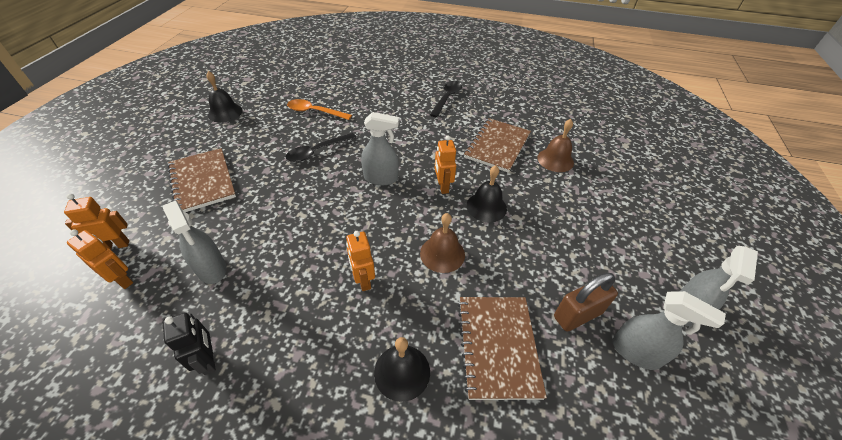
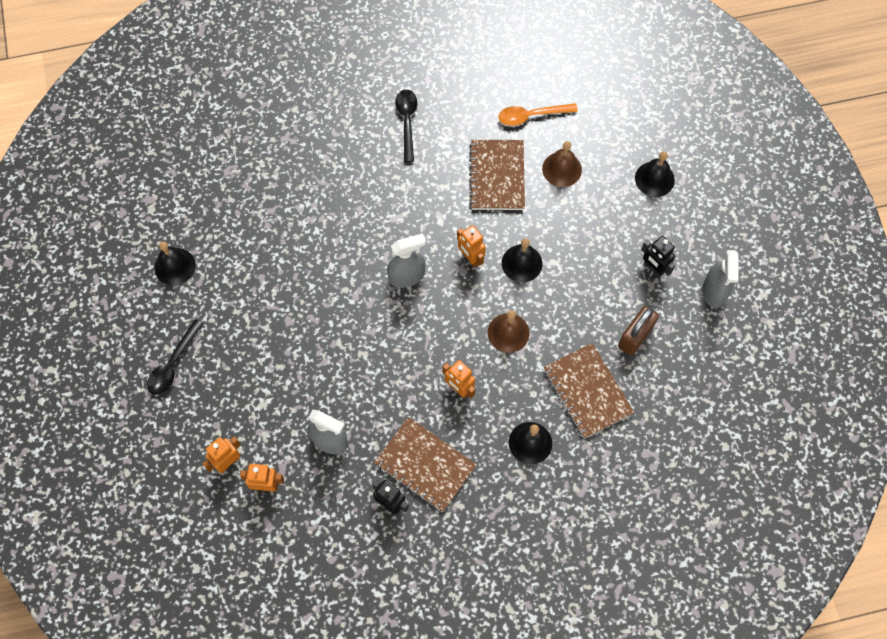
camera: 25 degrees left, 20 degrees up
(202, 181) = (239, 364): brown notebook -> brown notebook (425, 465)
(314, 112) = (274, 217): orange spoon -> orange spoon (531, 116)
(317, 151) = (320, 273): black spoon -> black spoon (173, 364)
(619, 261) = (653, 268): none -> black robot
(636, 352) = (684, 347): grey spray bottle -> none
(641, 194) = (654, 179): none -> black bell

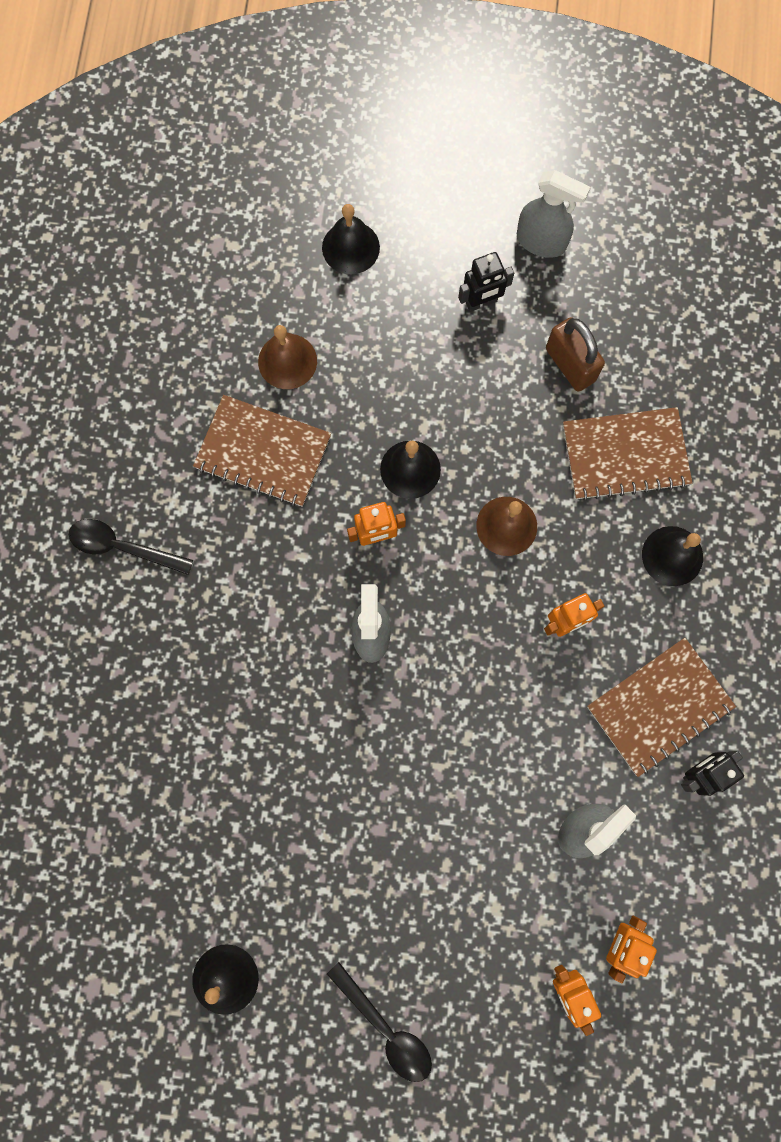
camera: 70 degrees left, 10 degrees up
(531, 116) = (186, 369): orange spoon -> none

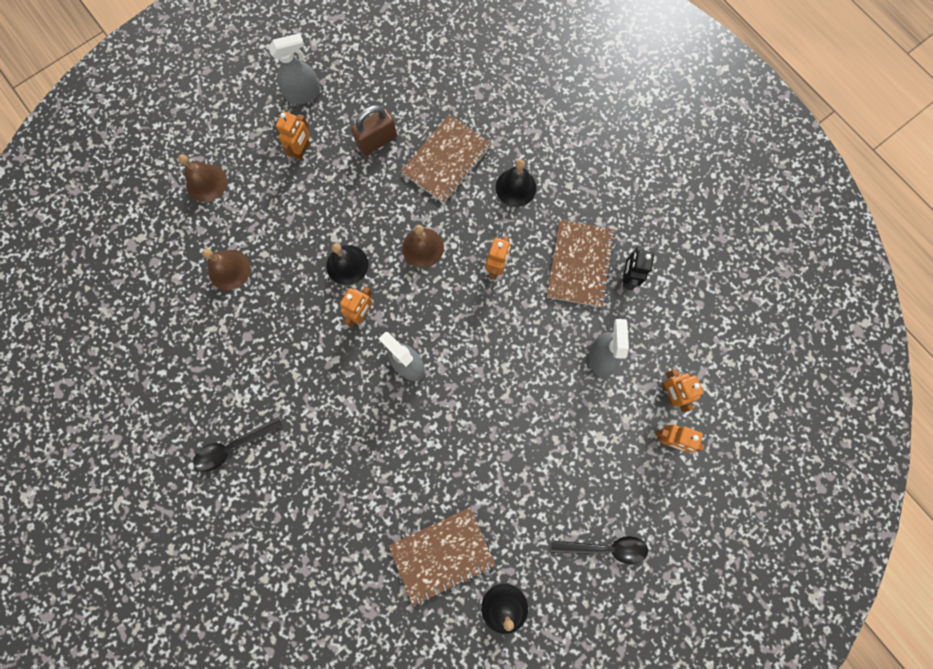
camera: 45 degrees left, 0 degrees up
(263, 452) = (261, 327): brown notebook -> brown notebook (442, 554)
(350, 247) = (206, 182): black bell -> brown bell
(481, 302) = (302, 150): black robot -> orange robot
(570, 365) = (377, 141): brown padlock -> brown padlock turned 45 degrees counterclockwise

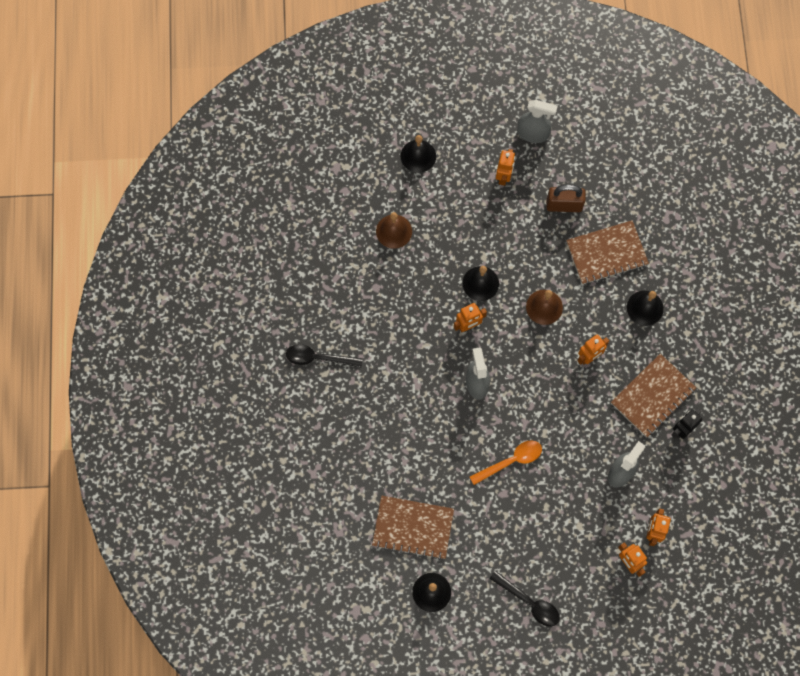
camera: 35 degrees right, 5 degrees down
(206, 182) = (418, 156): brown bell -> black bell
(302, 150) = (504, 176): orange robot -> orange robot turned 45 degrees counterclockwise
(492, 418) = (511, 461): none -> orange spoon

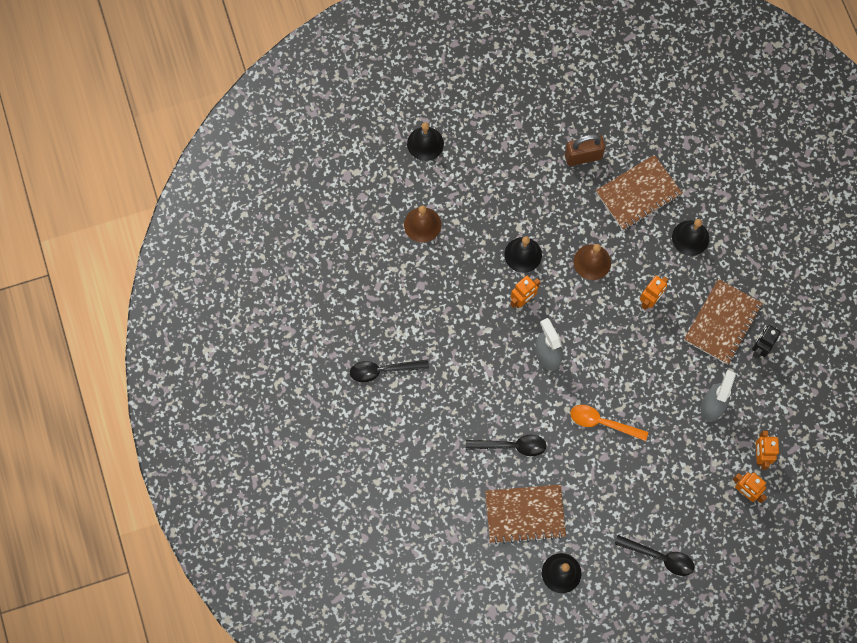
camera: 15 degrees left, 0 degrees up
(418, 460) = (511, 446): none -> black spoon
(504, 176) = (516, 143): orange robot -> none
(511, 461) = (602, 423): orange spoon -> orange spoon turned 120 degrees counterclockwise
(533, 133) = (532, 93): grey spray bottle -> none

